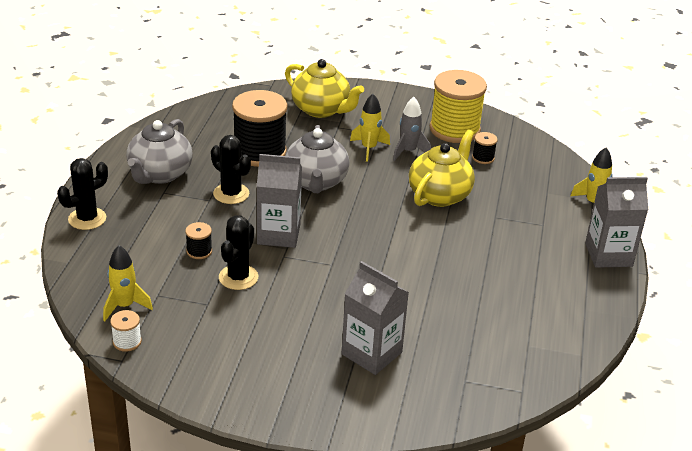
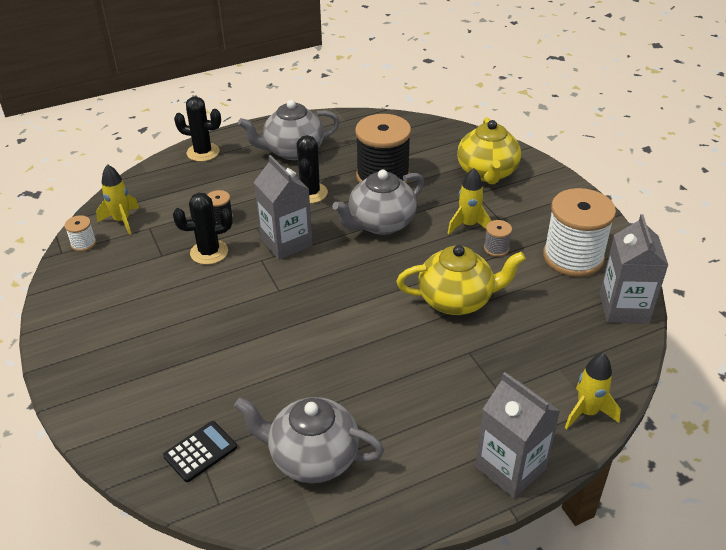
camera: 55 degrees right, 5 degrees up
(371, 353) = (183, 374): grey carton -> grey carton (624, 308)
(408, 151) = (496, 248): grey rocket -> grey spool
(454, 129) = (573, 257): yellow spool -> white spool
(464, 379) = (200, 451): none -> black calculator
(483, 158) = (554, 297): black spool -> none
(521, 329) = (312, 457): none -> grey teapot

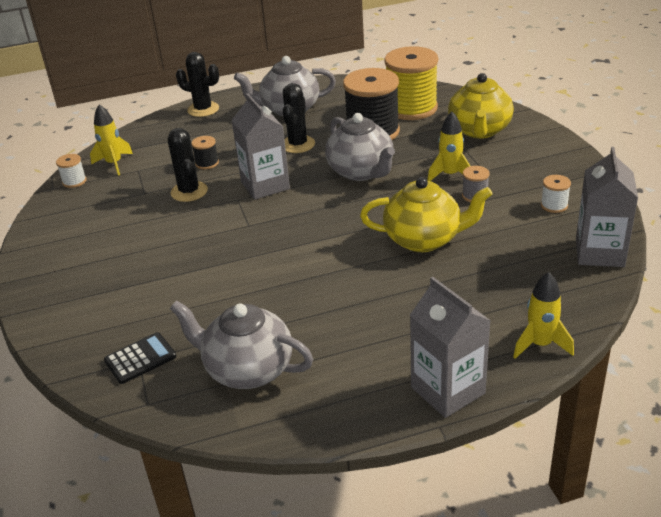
camera: 10 degrees right, 5 degrees down
(209, 252) = (189, 192): black cactus -> black cactus turned 75 degrees clockwise
(380, 224) = (361, 172): grey teapot -> grey teapot turned 90 degrees counterclockwise
(416, 148) = (411, 108): none -> yellow spool
(573, 257) = (554, 205): white spool -> white spool, size x0.43

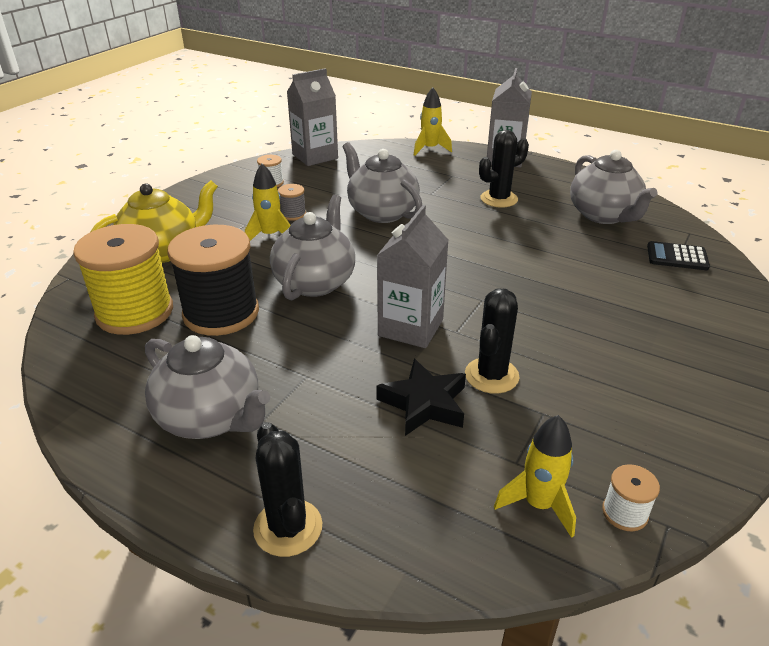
camera: 135 degrees left, 0 degrees up
(207, 163) = (424, 403): black spool -> black star
(298, 144) = (303, 353): black cactus -> black cactus (499, 199)
(424, 239) = (381, 212): yellow teapot -> grey teapot

